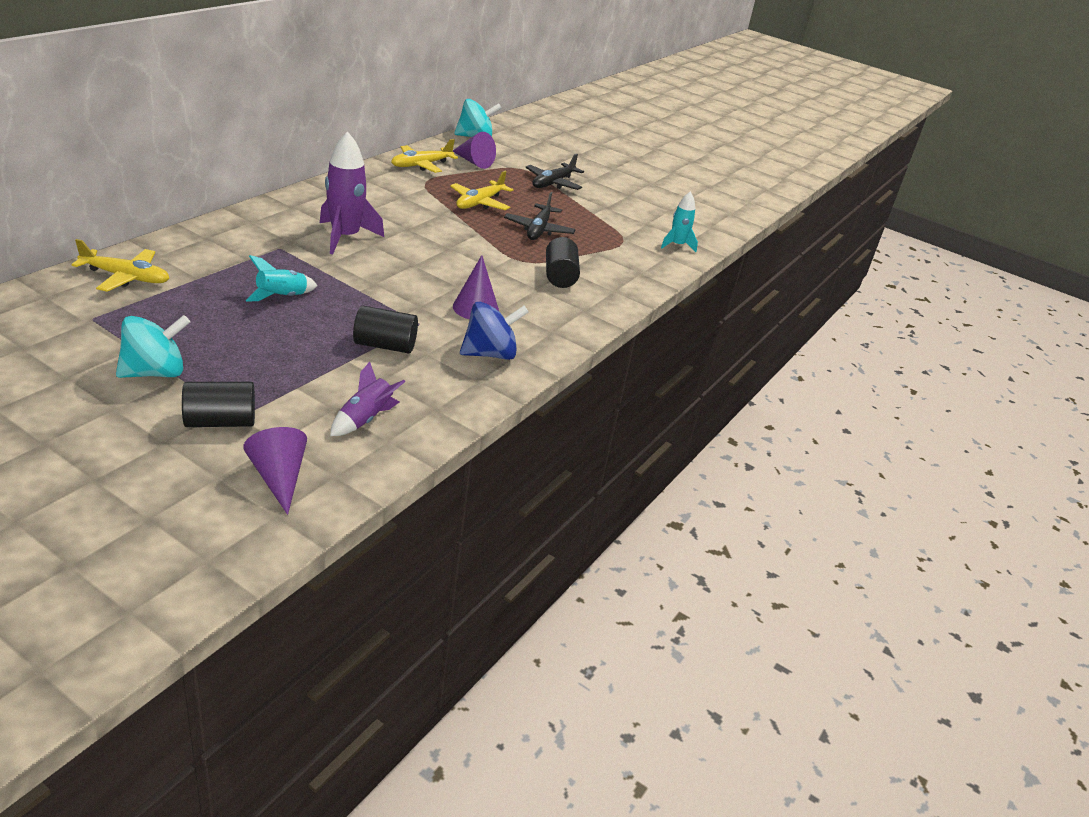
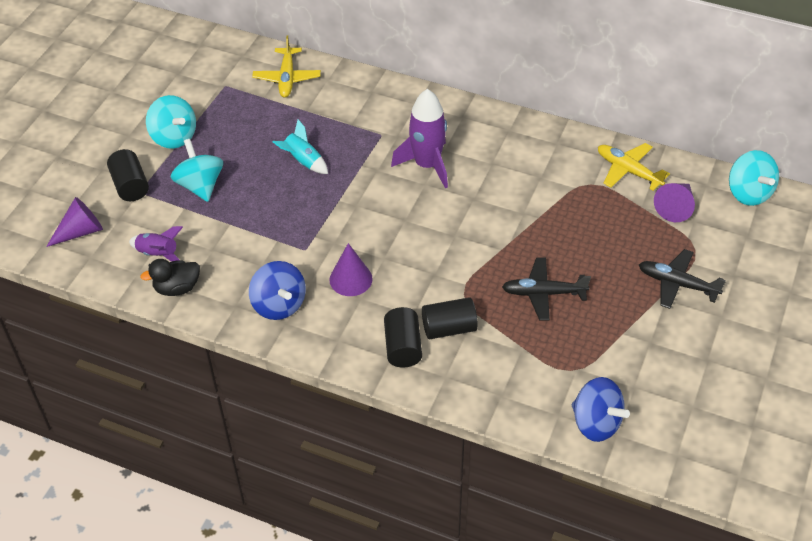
camera: 85 degrees right, 15 degrees up
(266, 369) = (200, 185): none -> turquoise spinning top
(385, 345) = (261, 238): black cylinder -> black cylinder (403, 347)
(430, 415) = (177, 288): none -> black duck
(479, 203) = (572, 235): yellow plane -> none
(677, 245) = (596, 423): turquoise rocket -> blue spinning top

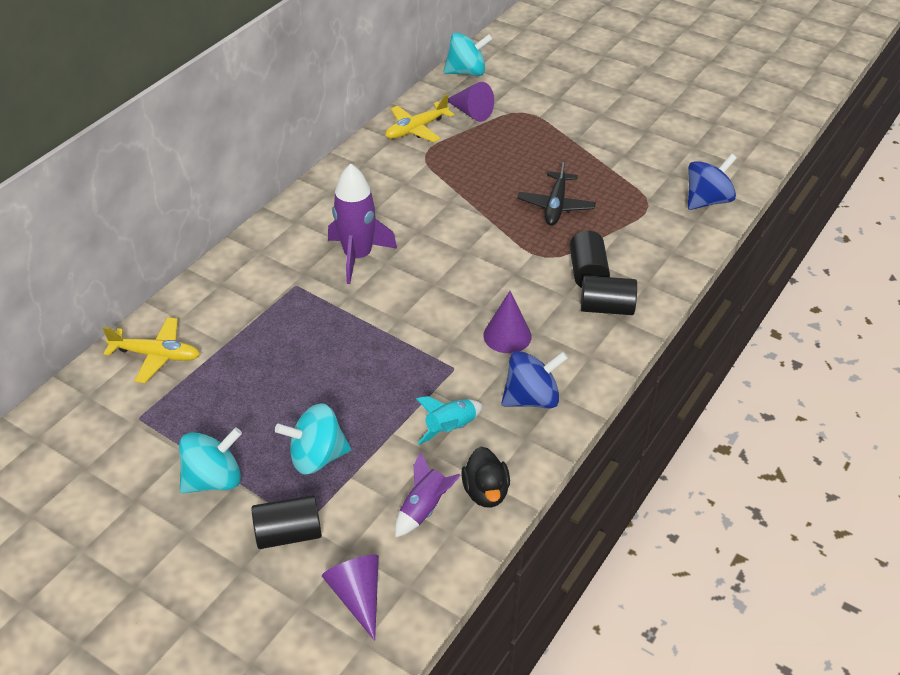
camera: 80 degrees left, 5 degrees down
(303, 161) = (312, 355): turquoise rocket -> turquoise rocket (450, 428)
(677, 284) = (561, 129): black plane -> none

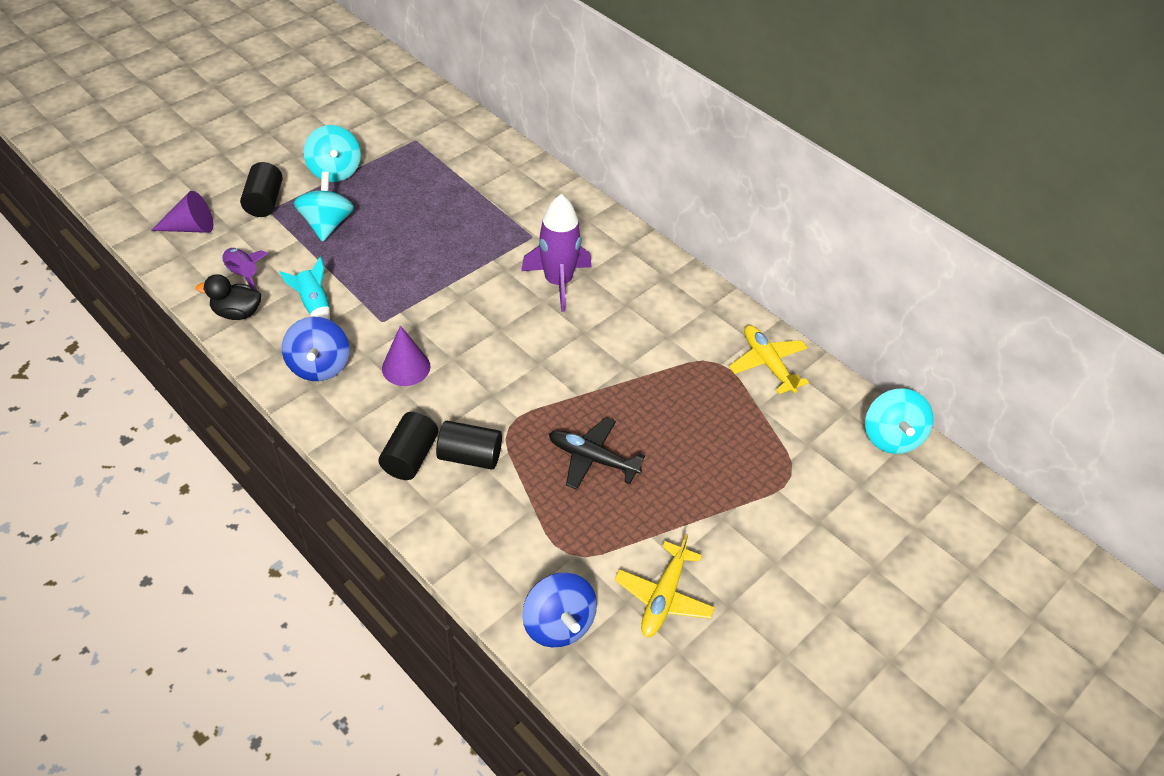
camera: 100 degrees right, 5 degrees up
(156, 355) = (478, 152): yellow plane -> yellow plane (663, 597)
(471, 112) = (797, 421): purple cone -> none

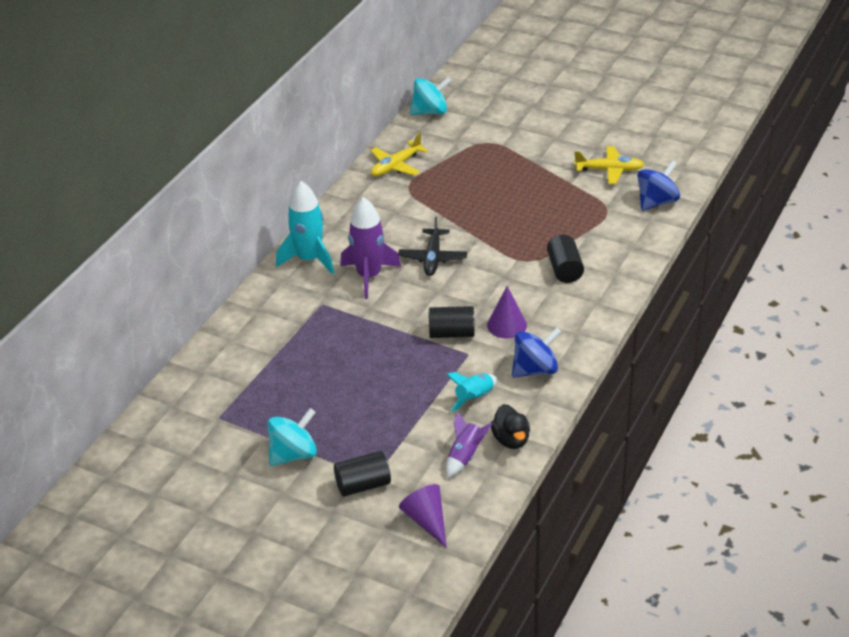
camera: 105 degrees left, 10 degrees down
(327, 224) = (372, 430): turquoise spinning top -> none
(410, 457) = (584, 295): black cylinder -> black cylinder (451, 333)
(592, 458) = (529, 219): black plane -> black plane (433, 258)
(613, 245) = (309, 259): none -> turquoise rocket

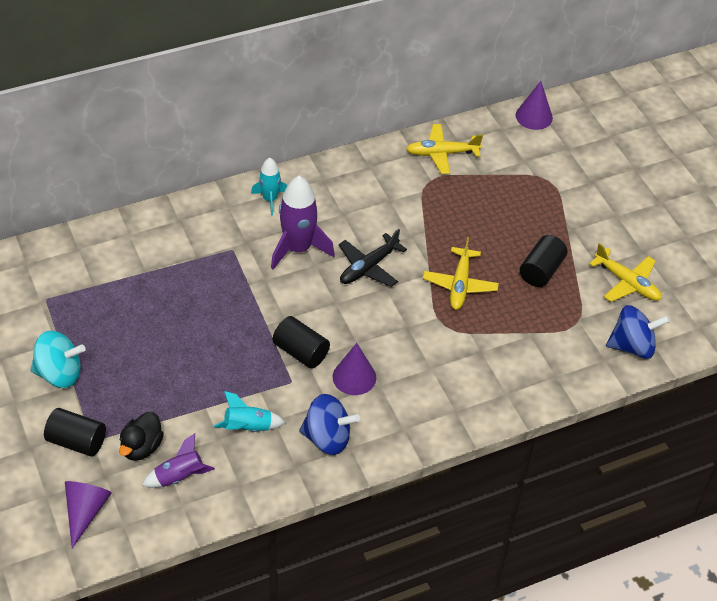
camera: 35 degrees right, 10 degrees up
(309, 259) = (270, 199): turquoise rocket -> turquoise rocket, size x0.58
(430, 112) = (534, 116): turquoise spinning top -> purple cone
(507, 232) = (460, 285): none -> yellow plane
(511, 440) = (231, 490): black duck -> black duck (141, 447)
(564, 270) = (466, 358): black cylinder -> black cylinder (541, 271)

